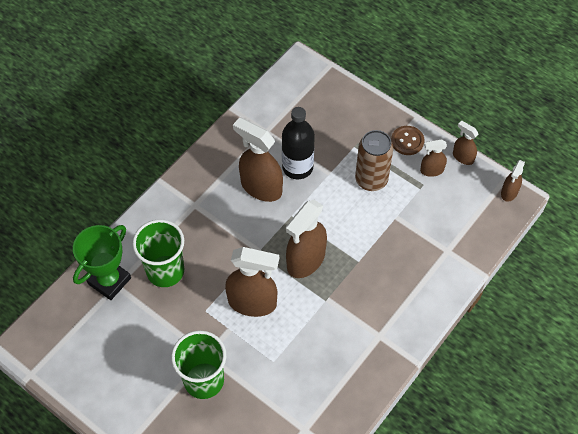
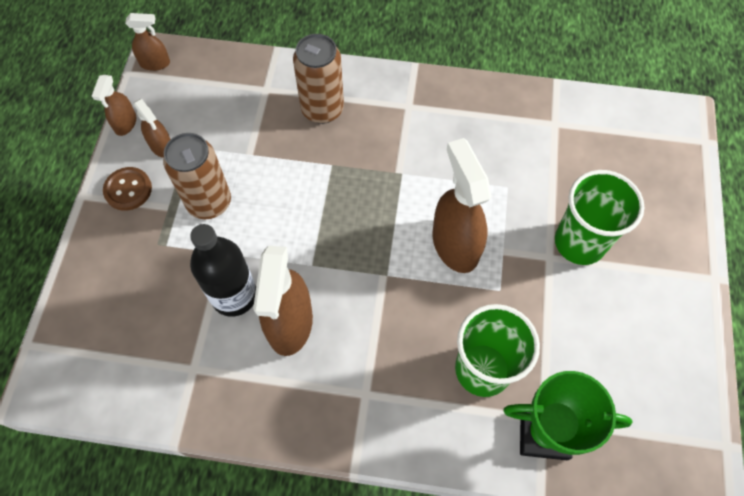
camera: 120 degrees left, 5 degrees up
(305, 260) = (364, 217): brown spray bottle -> none
(408, 277) = (322, 109): none -> brown can

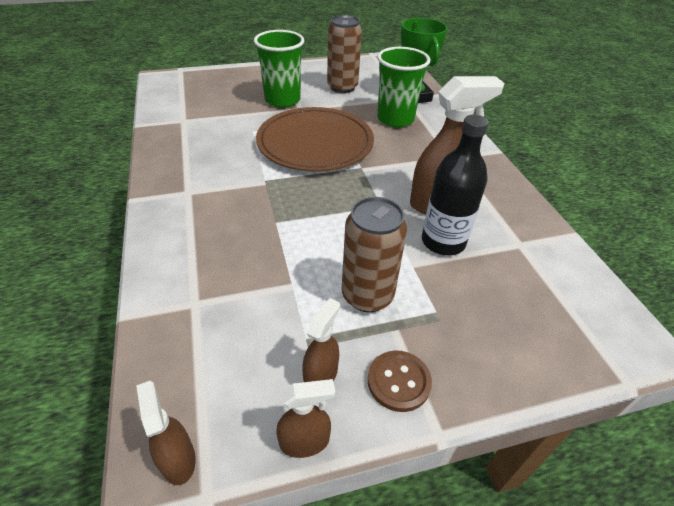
camera: 115 degrees left, 20 degrees down
(322, 109) = (210, 246): brown can -> brown can (342, 87)
(455, 244) = (315, 143): brown spray bottle -> brown plate

